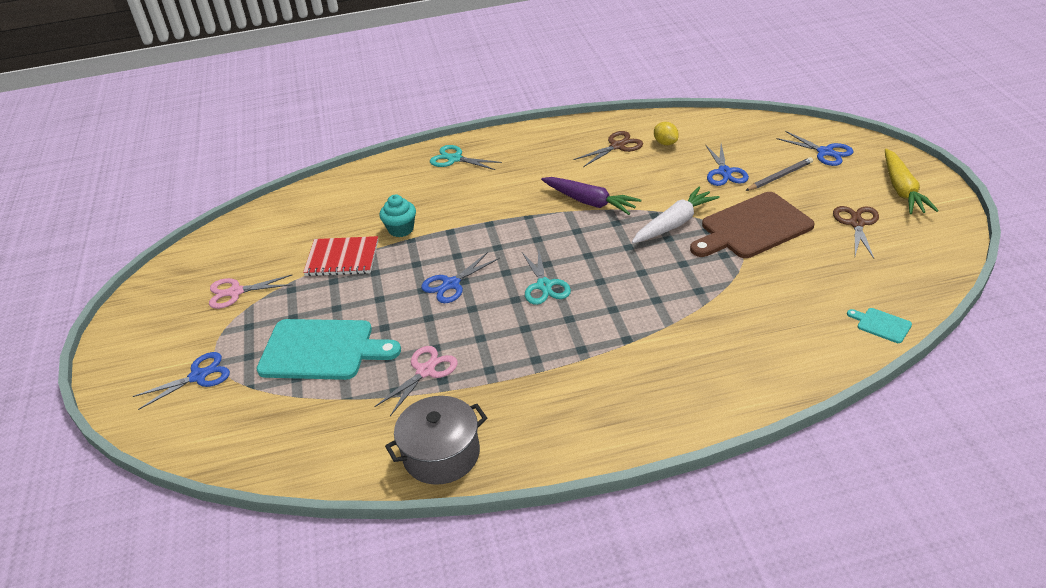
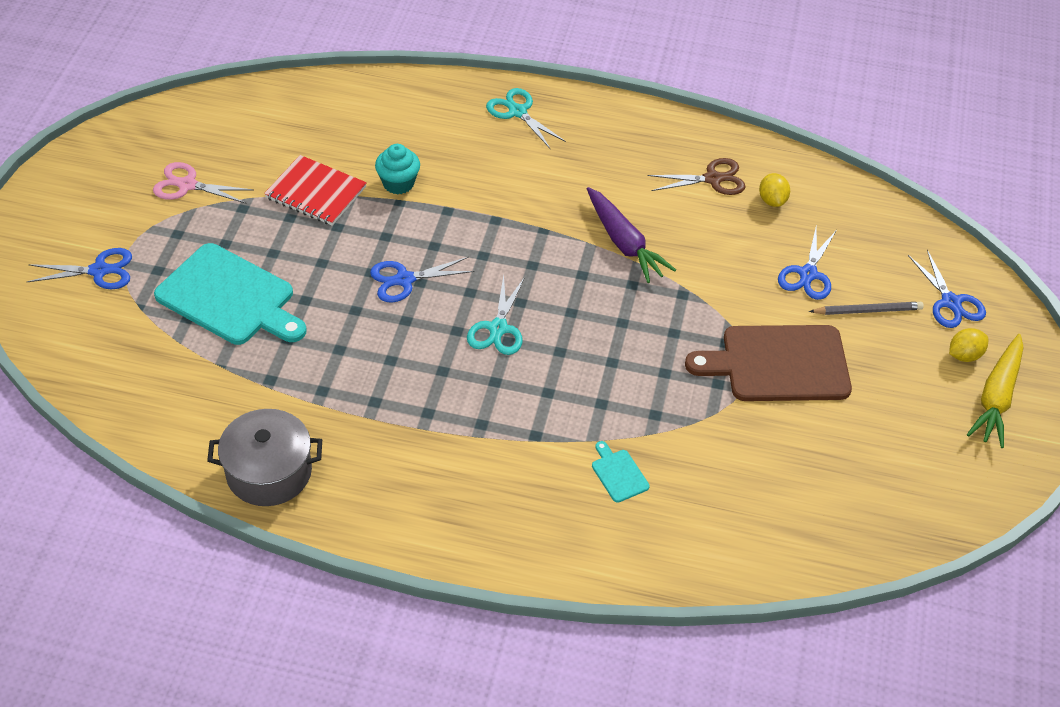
camera: 20 degrees right, 10 degrees up
(425, 371) = (312, 372): pink scissors -> none
(674, 224) = (695, 317): white carrot -> none
(857, 223) = (902, 416): brown scissors -> none
(861, 176) = (964, 355): none -> yellow lemon
(881, 325) = (816, 553): turquoise cutting board -> turquoise cutting board (618, 474)

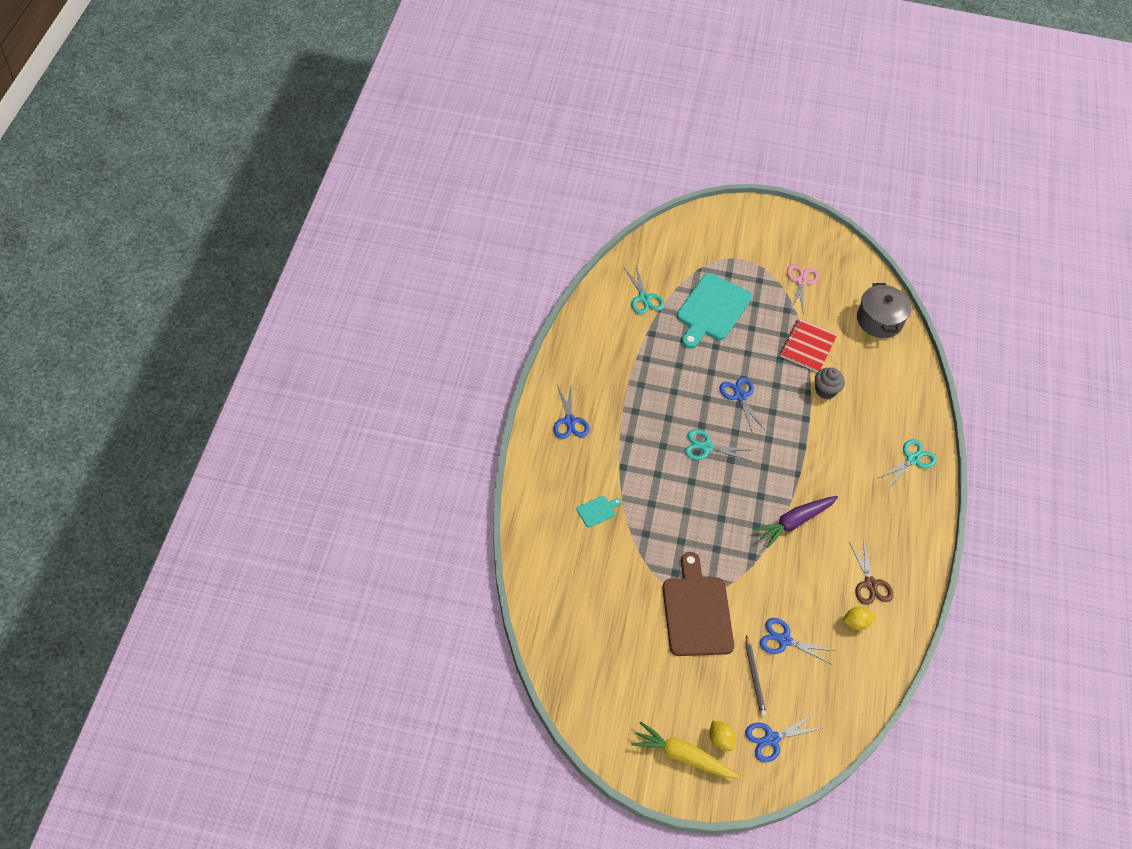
camera: 85 degrees right, 5 degrees up
(99, 271) = (723, 248): blue scissors -> blue scissors (569, 421)
(192, 385) = (644, 298): none -> turquoise scissors
(269, 472) = (586, 337): grey pot -> grey pot (879, 320)
(398, 183) = (825, 390): turquoise cupcake -> grey cupcake

